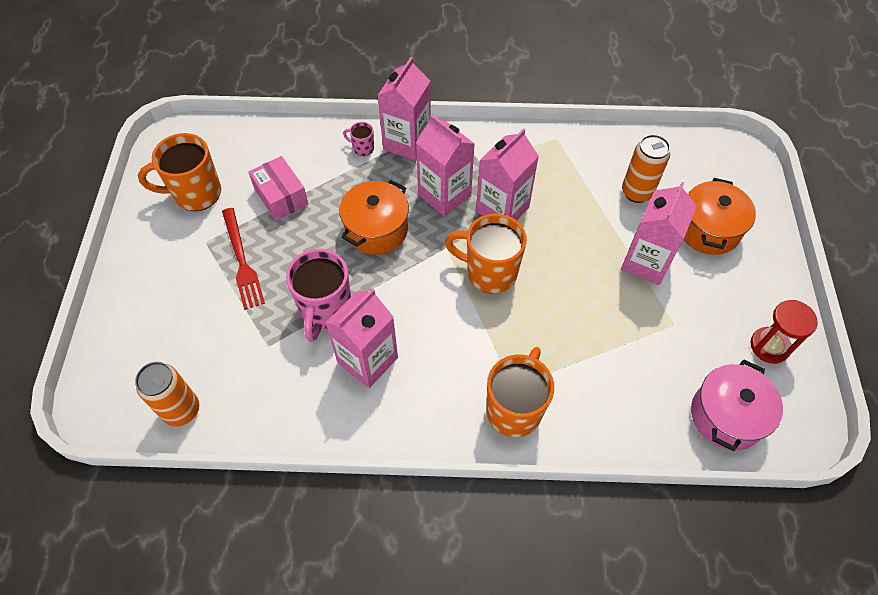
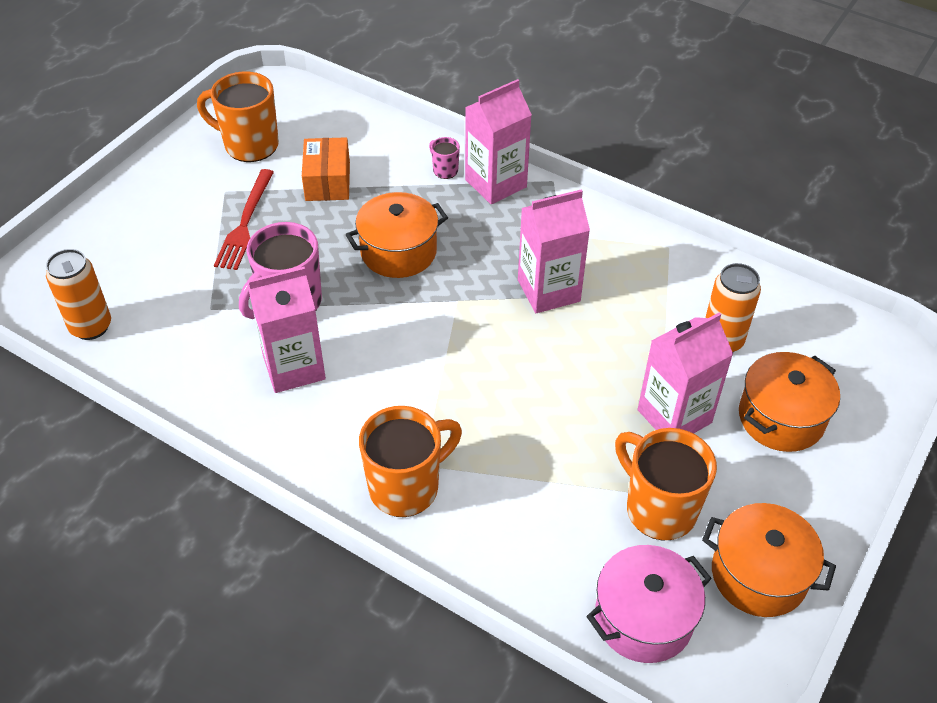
camera: 30 degrees right, 10 degrees down
(281, 197) = (327, 181): pink box -> orange box
(444, 195) = (496, 250): pink carton -> none
(489, 272) = (485, 345): orange mug -> orange mug (658, 509)
(769, 346) = (759, 575): red hourglass -> orange pot

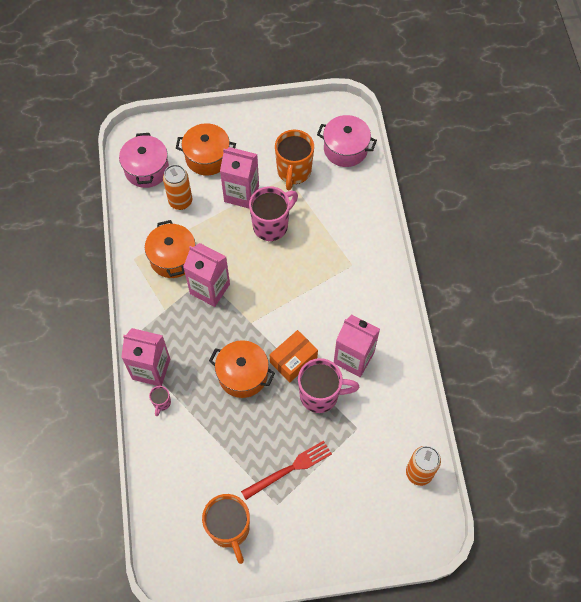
camera: 130 degrees left, 15 degrees up
(327, 181) = (222, 456): orange box -> orange box (293, 360)
(406, 487) = (368, 263): orange mug -> none
(584, 415) = (271, 225): none -> pink mug
(759, 575) = (293, 126): orange pot -> orange pot (173, 258)
(814, 337) = (146, 169): none -> pink pot

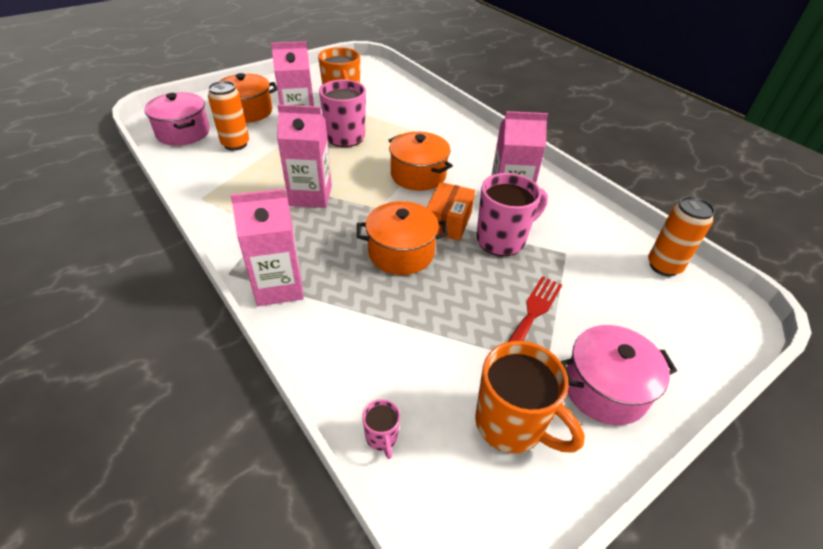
camera: 30 degrees left, 20 degrees down
(162, 403) = (314, 316): pink mug -> pink mug (382, 437)
(173, 258) = (251, 185): orange pot -> orange pot (418, 175)
(345, 149) = (379, 80): pink pot -> pink pot (604, 388)

